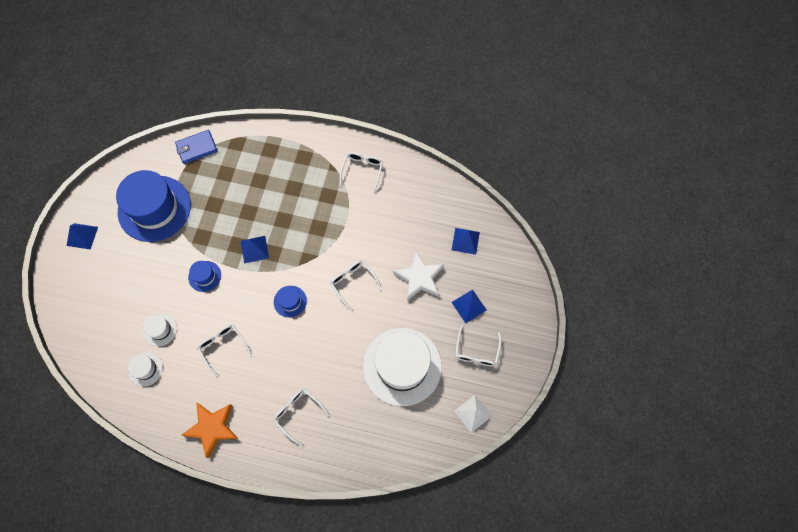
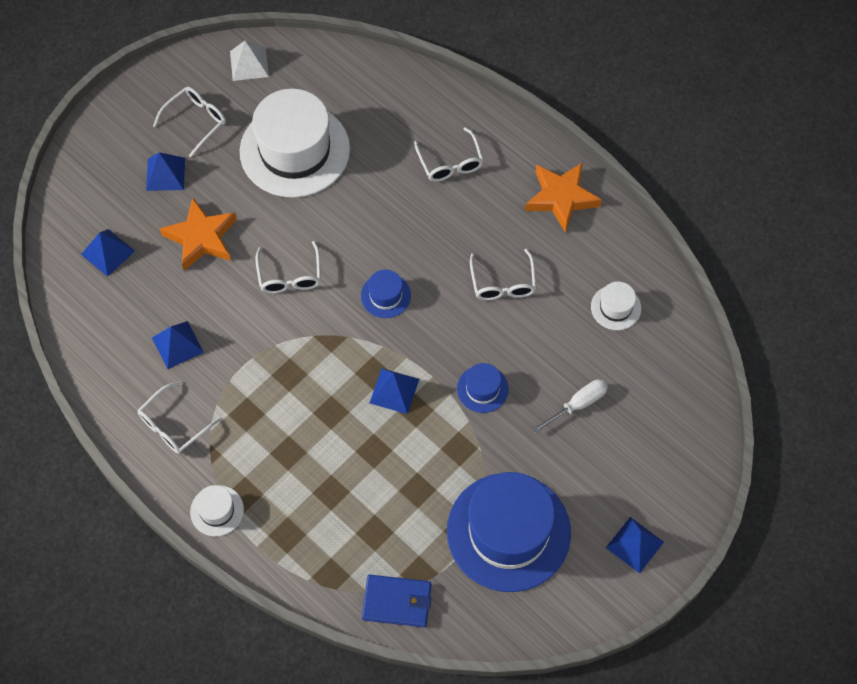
camera: 150 degrees left, 5 degrees down
(145, 296) = (577, 405): none -> white screwdriver
(160, 329) = (575, 348): white hat -> white hat (217, 510)
(389, 211) = (177, 345): none -> blue pyramid
(419, 278) = (201, 237): white star -> orange star

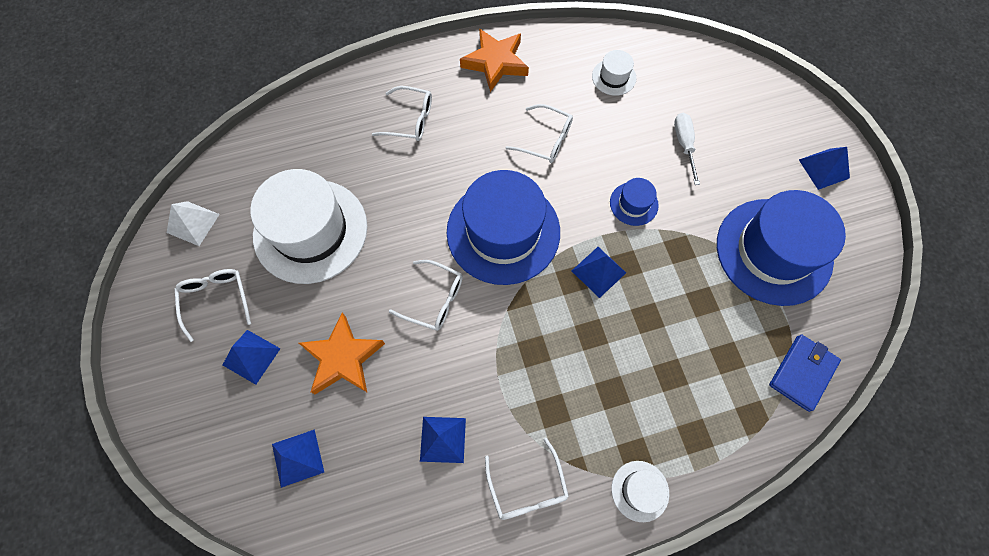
camera: 60 degrees left, 5 degrees up
(385, 295) = (503, 231): blue hat -> blue hat, size x2.30

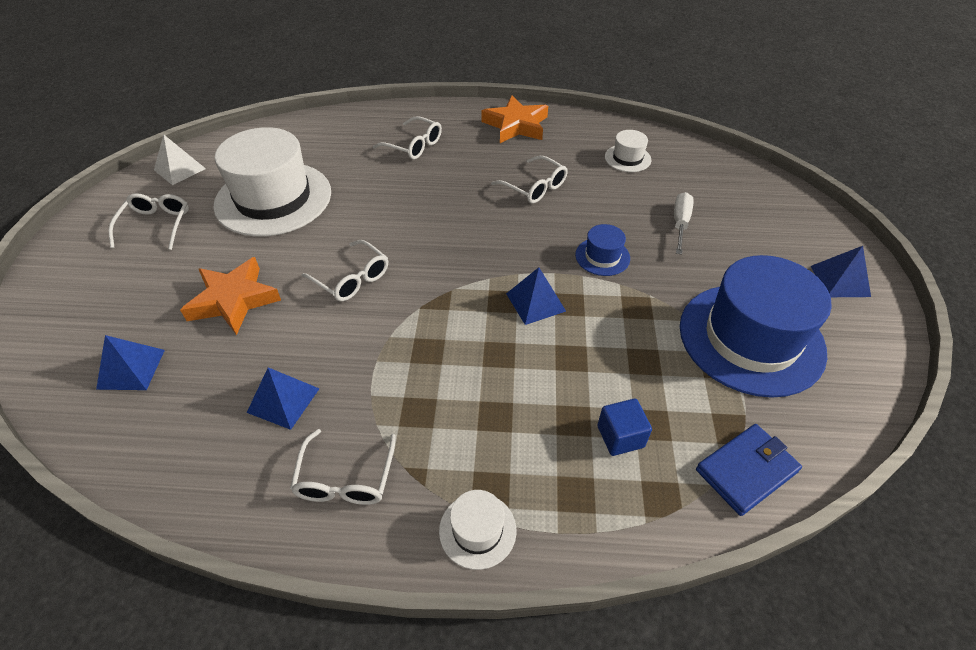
camera: 20 degrees right, 20 degrees down
(251, 356) = (153, 274): blue pyramid -> none
(503, 231) = (453, 244): blue hat -> none
(709, 376) = (620, 436): none -> blue cube

